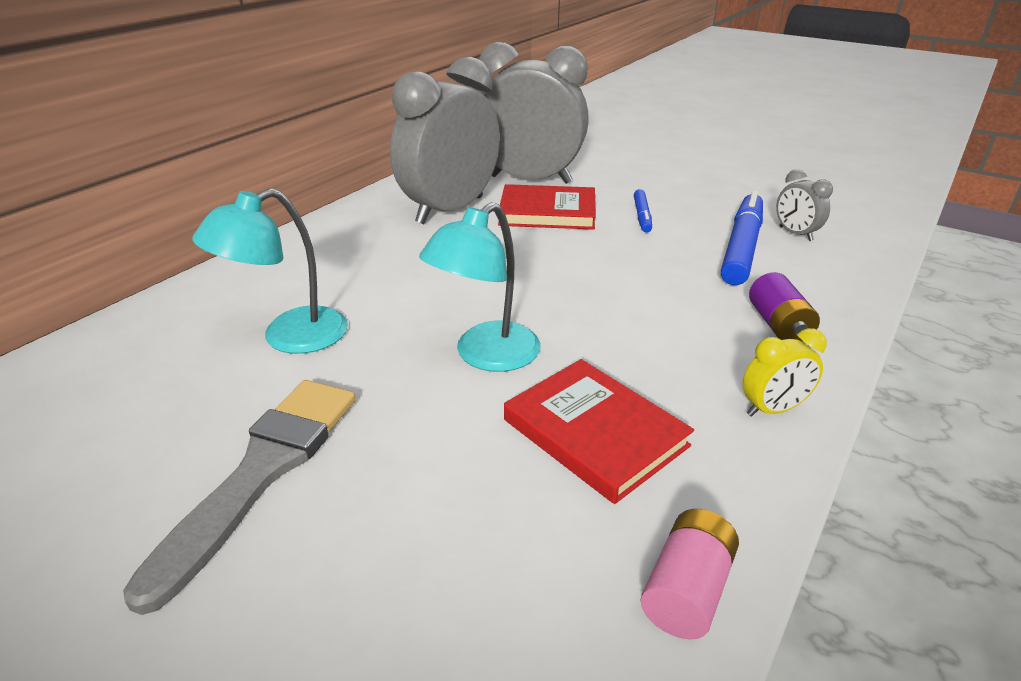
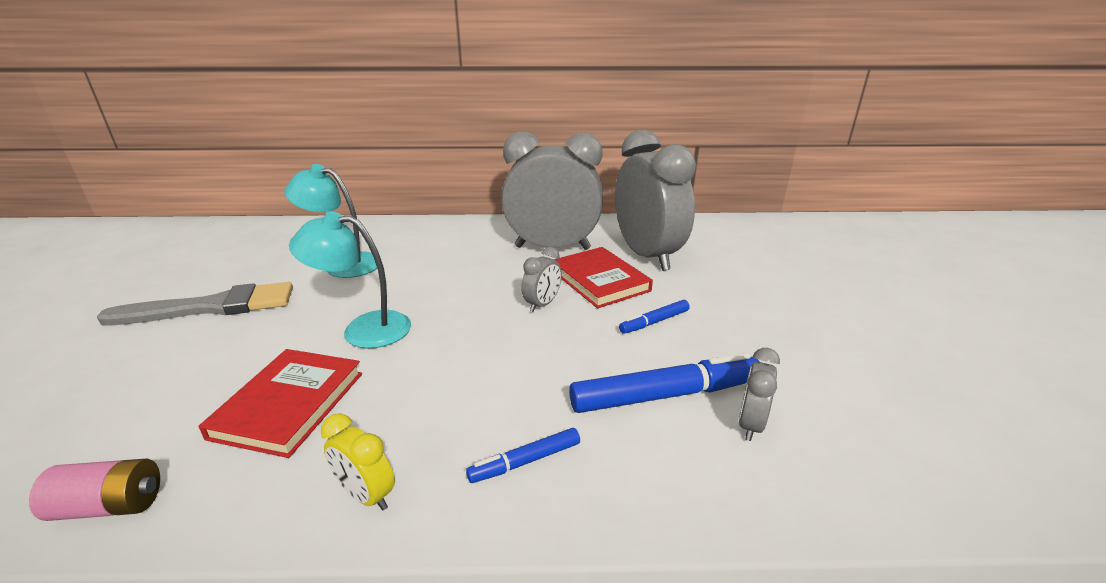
camera: 55 degrees right, 5 degrees down
(557, 249) = (542, 304): none -> grey clock
(778, 325) = (525, 461): purple battery -> blue marker

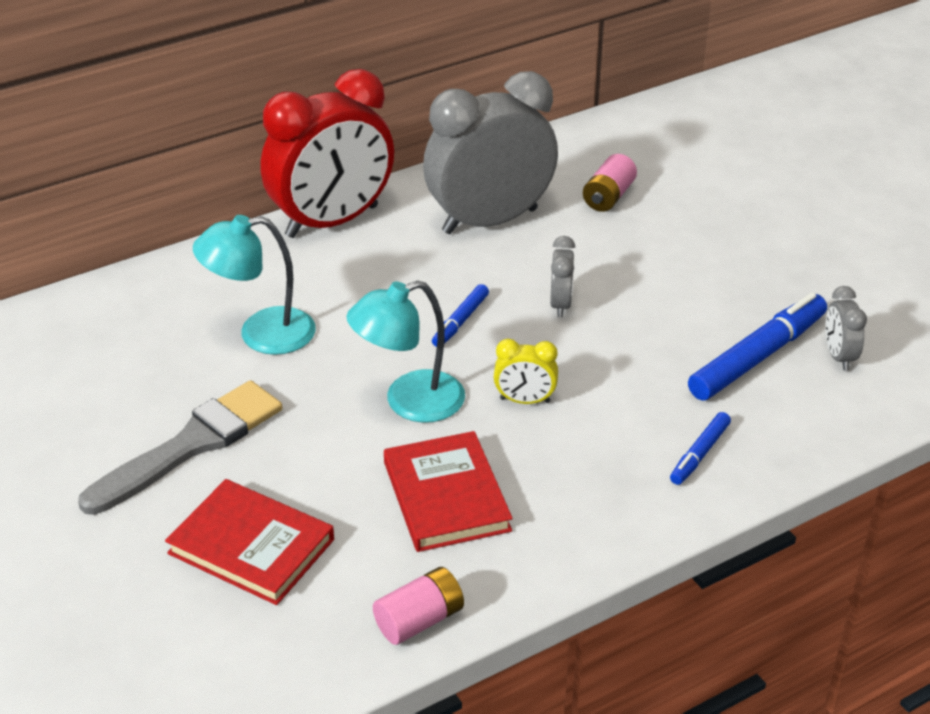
camera: 30 degrees left, 10 degrees up
(366, 495) = (609, 526): yellow clock -> yellow clock (525, 400)
(461, 225) = (332, 222): none -> red clock
(599, 280) = (589, 251): red book -> red book (251, 546)
(647, 255) = (608, 197): grey clock -> pink battery
(654, 322) = (689, 285): blue marker -> blue marker (460, 321)

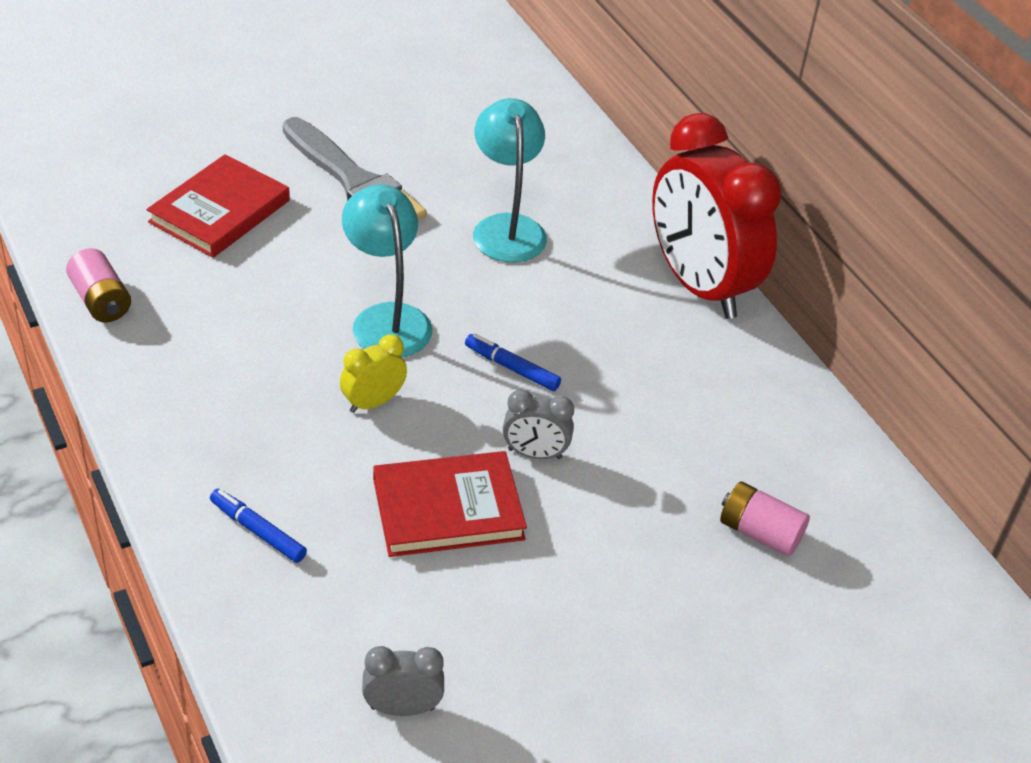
camera: 90 degrees right, 5 degrees up
(446, 496) = (247, 331): red book -> red book (448, 509)
(489, 221) = (702, 412): grey clock -> none
(525, 400) = (373, 402): yellow clock -> yellow clock turned 45 degrees clockwise
(757, 357) = (413, 621): blue marker -> none

